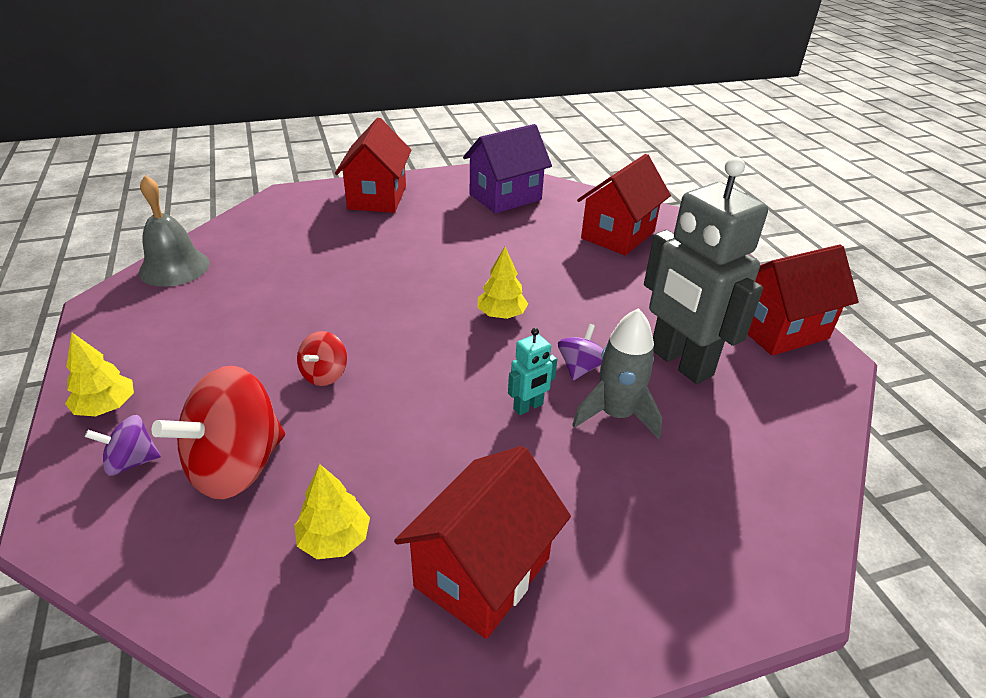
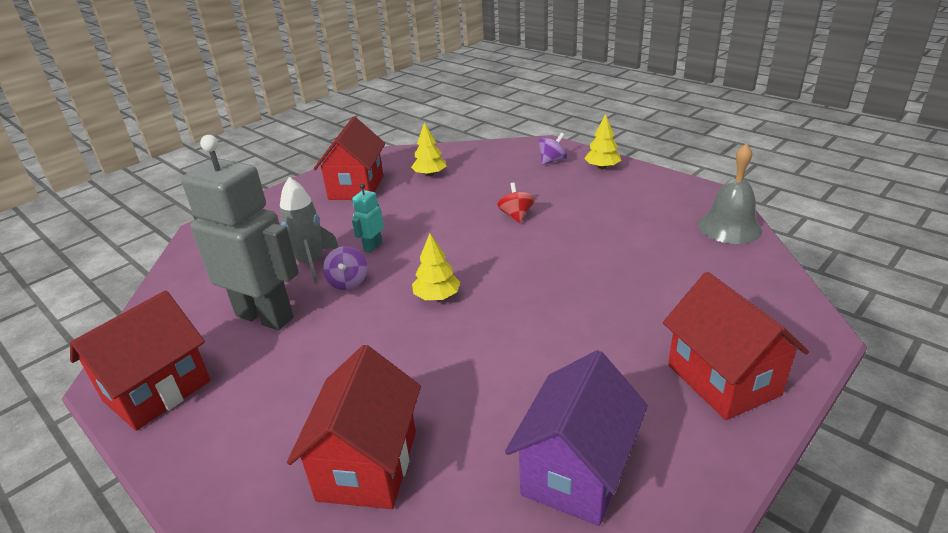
camera: 155 degrees right, 5 degrees down
(236, 466) = (504, 175): red spinning top -> none

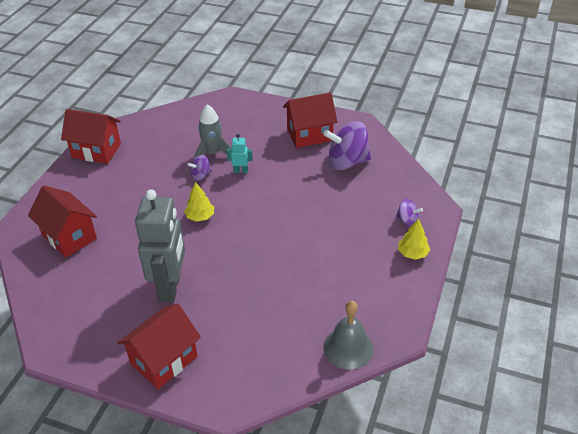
camera: 65 degrees right, 10 degrees up
(265, 316) = (159, 158): grey robot -> grey robot (170, 287)
(368, 465) = (69, 237): red house -> red house turned 60 degrees clockwise
(430, 174) = (347, 162): yellow tree -> purple spinning top
(516, 216) = (309, 224): red spinning top -> none
(576, 472) = (81, 310): purple house -> none

